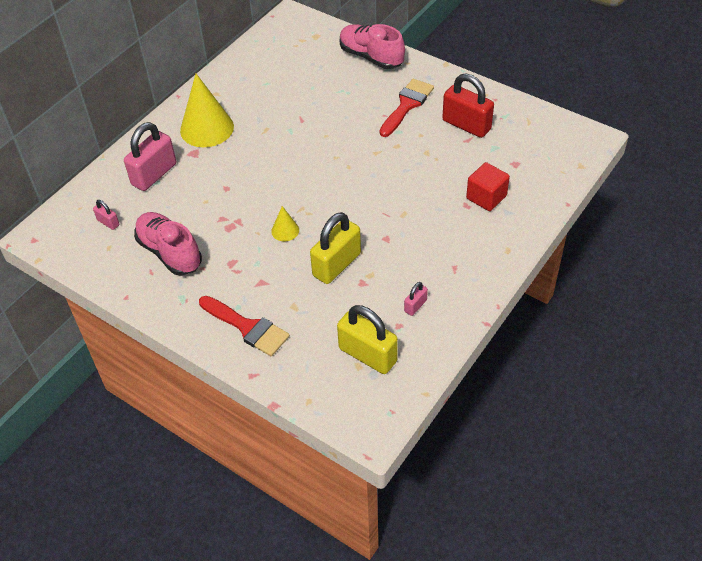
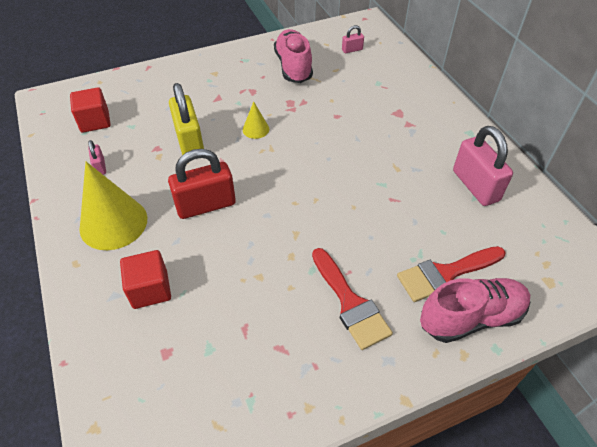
camera: 120 degrees right, 0 degrees up
(154, 174) = (388, 84): pink padlock -> pink padlock (475, 186)
(169, 252) = (293, 67): pink shoe -> pink shoe turned 90 degrees counterclockwise
(207, 128) = (427, 131): yellow cone -> yellow cone (113, 223)
(247, 327) = (186, 78): red brush -> red brush (445, 274)
(367, 355) = (95, 121): yellow padlock -> red cube
(466, 125) = (269, 344): red padlock -> red padlock (206, 205)

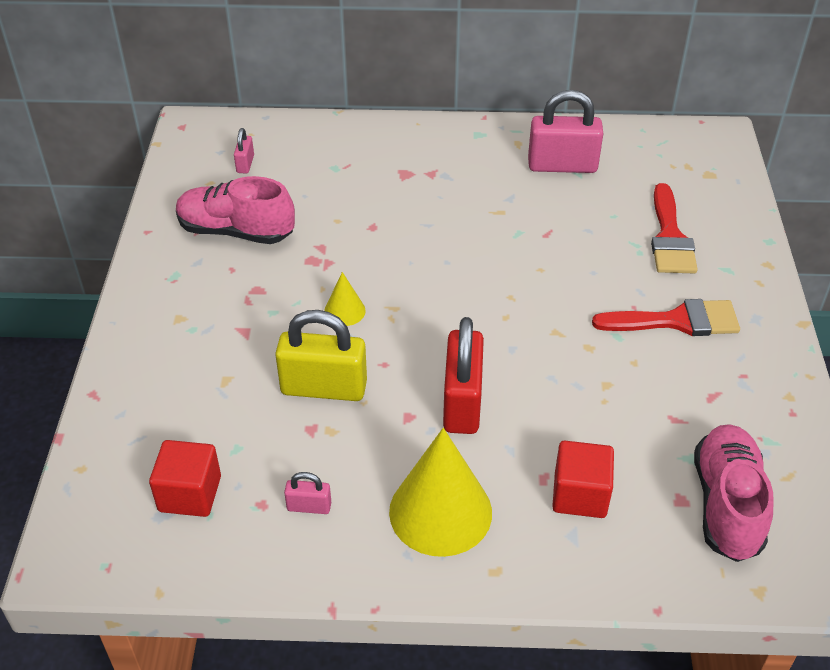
camera: 65 degrees left, 5 degrees down
(471, 317) = (729, 242): pink shoe -> pink shoe (726, 504)

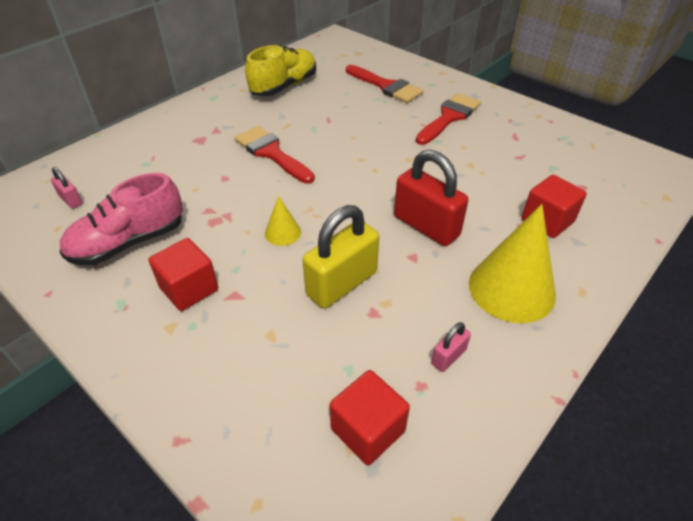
camera: 50 degrees left, 0 degrees up
(224, 301) = (189, 289): none -> red cube
(442, 231) = (271, 153): none -> red brush
(562, 165) = (284, 86): pink padlock -> yellow shoe
(726, 504) = (597, 174): pink shoe -> none

